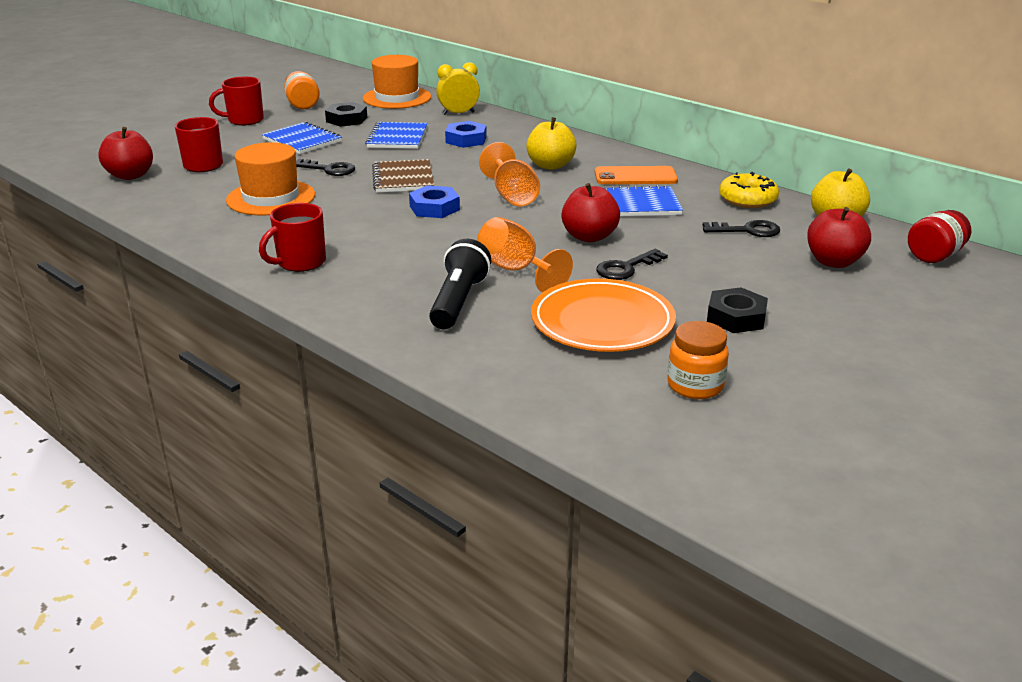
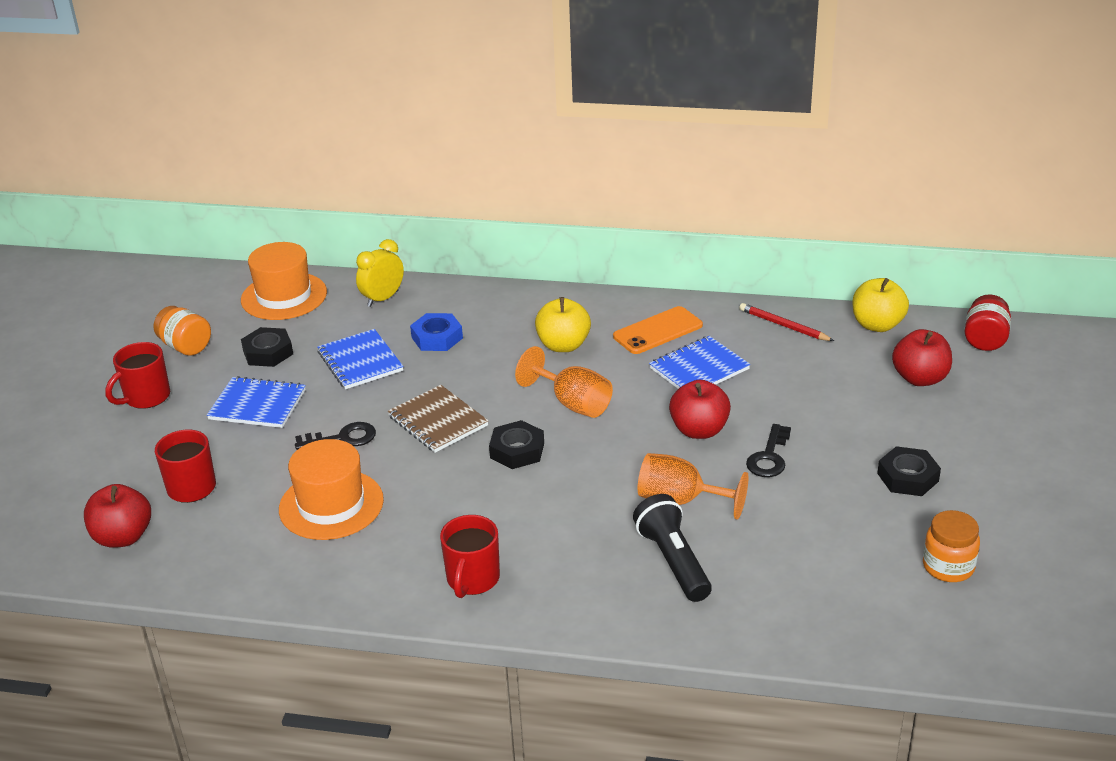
camera: 30 degrees left, 5 degrees up
(434, 208) = (517, 450): blue nut -> black nut
(602, 322) = (814, 530): orange plate -> none
(747, 200) = (783, 325): yellow donut -> red pencil
(747, 230) = (820, 367): black key -> none

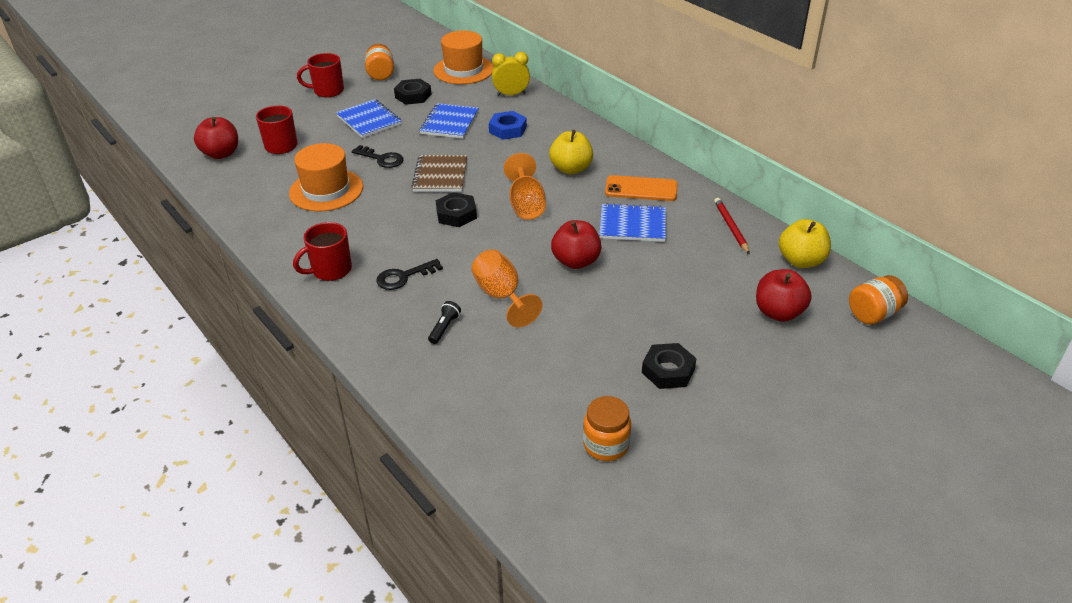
camera: 40 degrees right, 5 degrees up
(673, 561) = (444, 328): black flashlight -> black flashlight, size x0.51
(769, 457) = (595, 302): black key -> black key (404, 277)
(985, 340) = (873, 314): red jar -> orange jar

